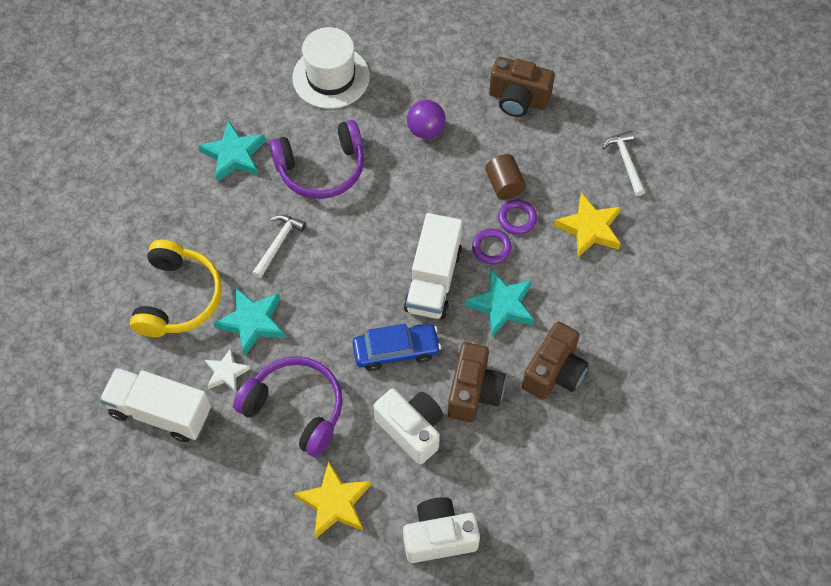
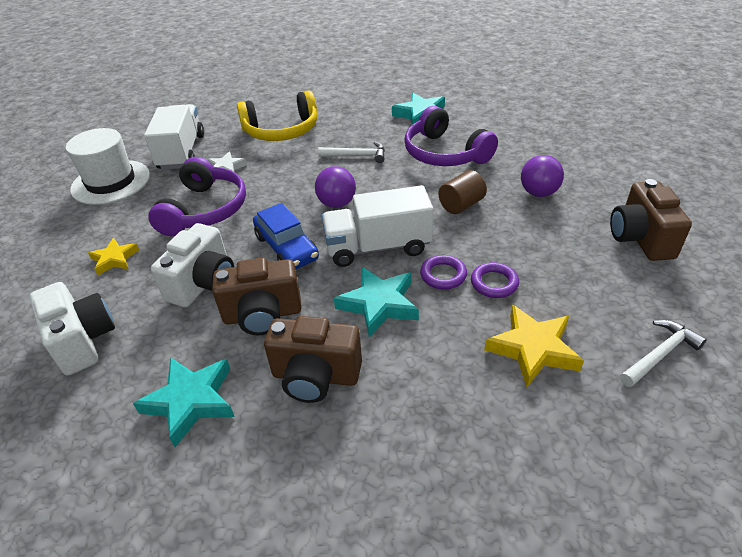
camera: 70 degrees right, 20 degrees down
(252, 322) = (277, 166): turquoise star -> turquoise star (191, 401)
(331, 77) = (537, 131): white hat -> white hat (111, 182)
(334, 503) = (114, 259): yellow star -> yellow star, size x0.63
(352, 290) = (337, 204): none -> purple ball
(504, 185) = (527, 261): brown cylinder -> brown cylinder (461, 205)

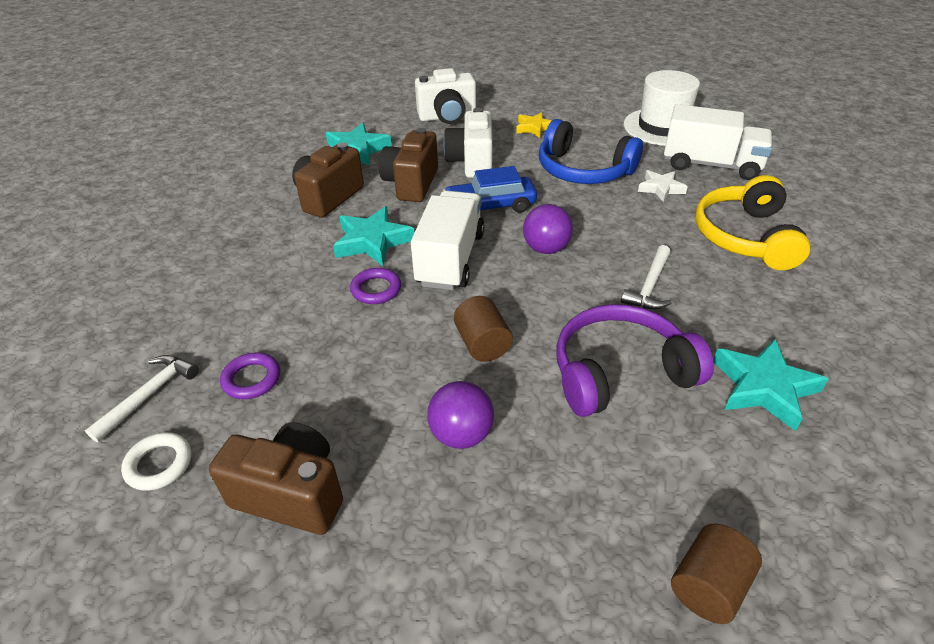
camera: 110 degrees right, 0 degrees up
(204, 210) = (583, 170): purple headphones -> blue headphones
(204, 283) = (472, 162): white camera -> white camera turned 45 degrees clockwise
(494, 283) = (336, 320): purple ring -> purple ring (251, 379)
(533, 349) = (242, 312): yellow star -> none
(547, 117) = (708, 586): none -> brown cylinder
(660, 354) = (149, 395): white hammer -> white hammer turned 135 degrees counterclockwise
(693, 309) = (159, 464): none -> white ring

